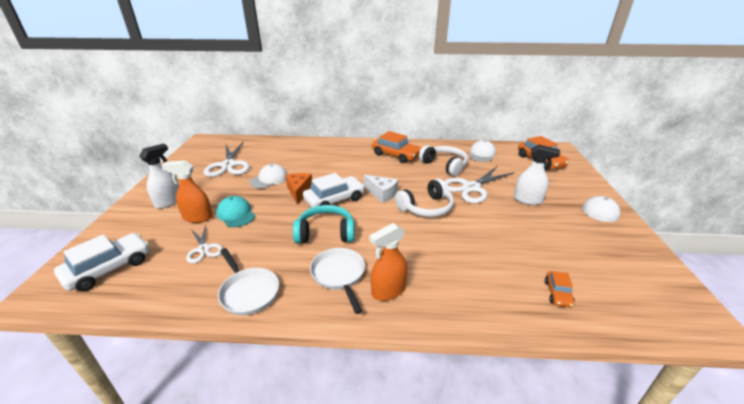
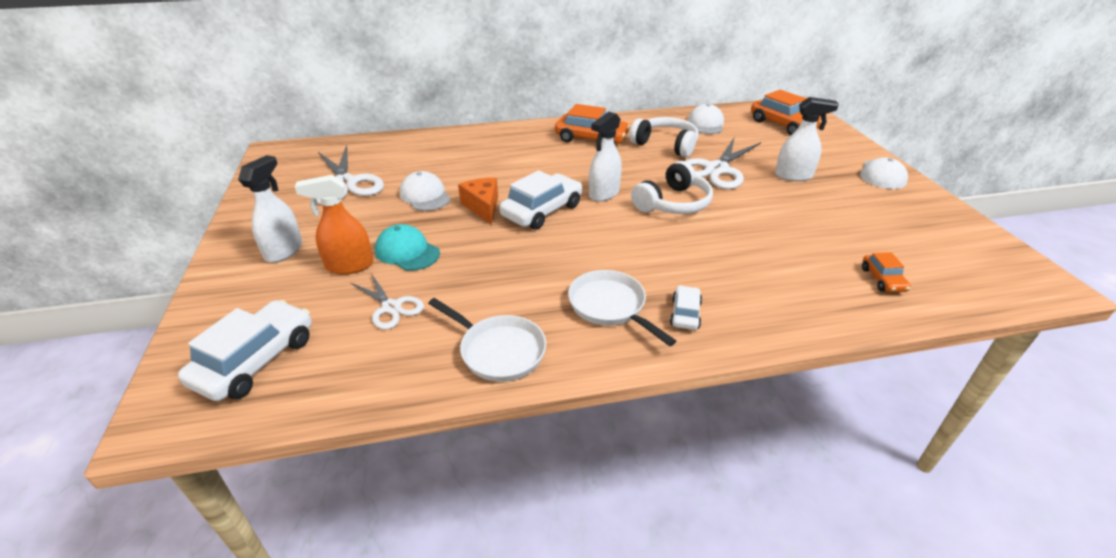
camera: 15 degrees left, 5 degrees up
(269, 179) = (425, 196): white cap -> white cap turned 60 degrees counterclockwise
(325, 233) = (558, 257): turquoise headphones -> none
(382, 194) = (603, 194): white cheese -> white spray bottle
(388, 291) = (685, 313): orange spray bottle -> white car

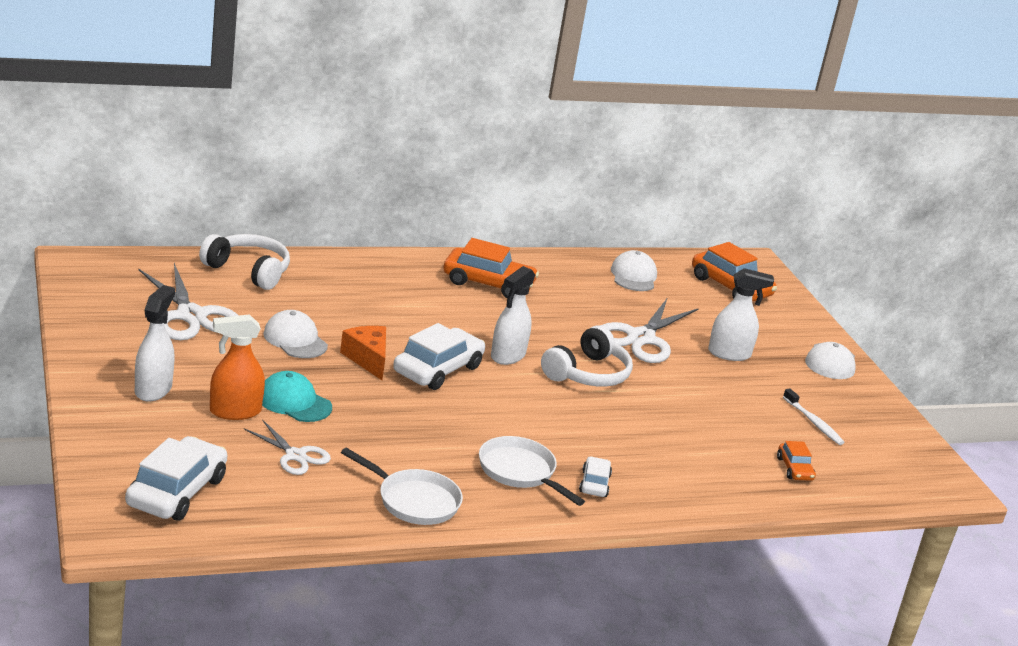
camera: 10 degrees left, 10 degrees down
(665, 145) = (581, 300): white headphones -> white headphones (248, 271)
(886, 230) = (813, 422): none -> white toothbrush

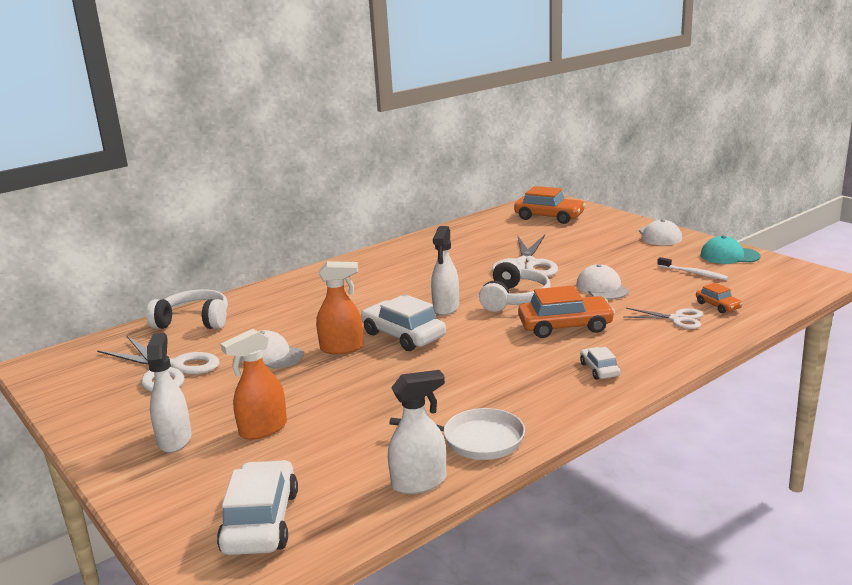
camera: 15 degrees left, 5 degrees down
(294, 402) = (309, 402): turquoise cap -> turquoise cap (729, 256)
(295, 455) = (345, 444): white scissors -> white scissors (677, 319)
(367, 359) = (342, 348): orange cheese -> orange spray bottle
(437, 369) = (403, 335): white car -> white car turned 60 degrees counterclockwise
(488, 283) = (386, 268): orange car -> orange car (565, 326)
(520, 472) = (536, 383): white pan -> none
(633, 276) = (481, 231): white cap -> white cap (602, 288)
(729, 354) = (593, 253): white spray bottle -> white spray bottle (419, 482)

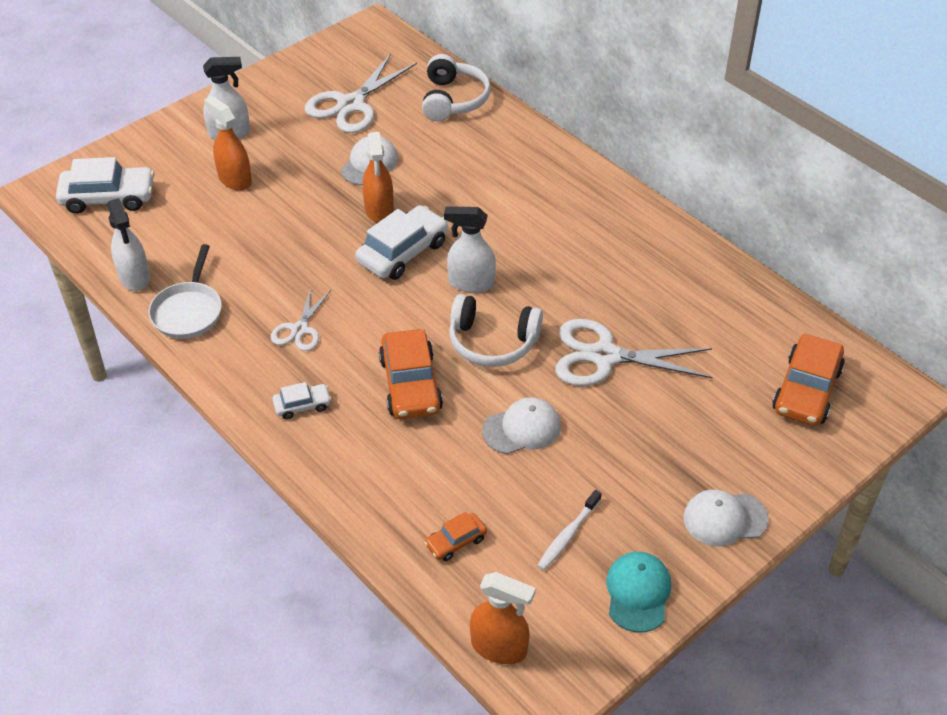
camera: 85 degrees right, 25 degrees up
(677, 319) = (420, 492): white scissors -> white scissors (300, 329)
(799, 291) = (499, 647): none -> orange spray bottle

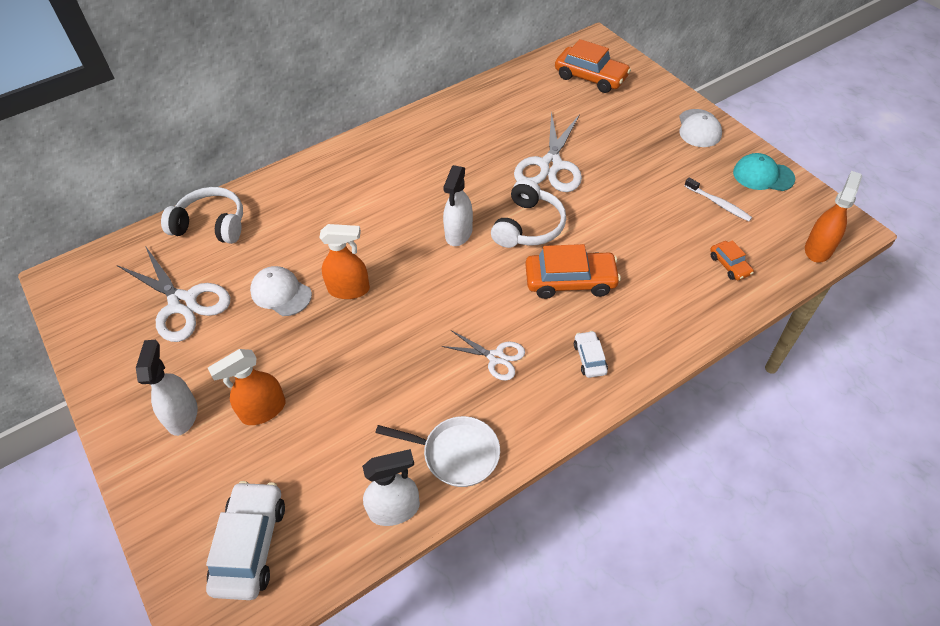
camera: 80 degrees left, 5 degrees up
(402, 252) = (410, 276): white car -> none
(522, 428) = (620, 217): white cap -> none

